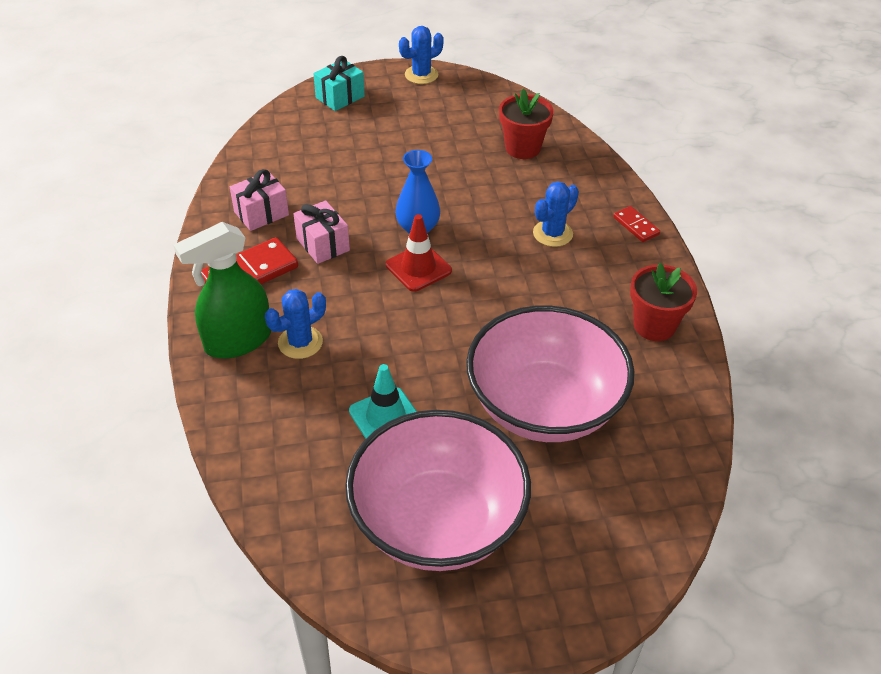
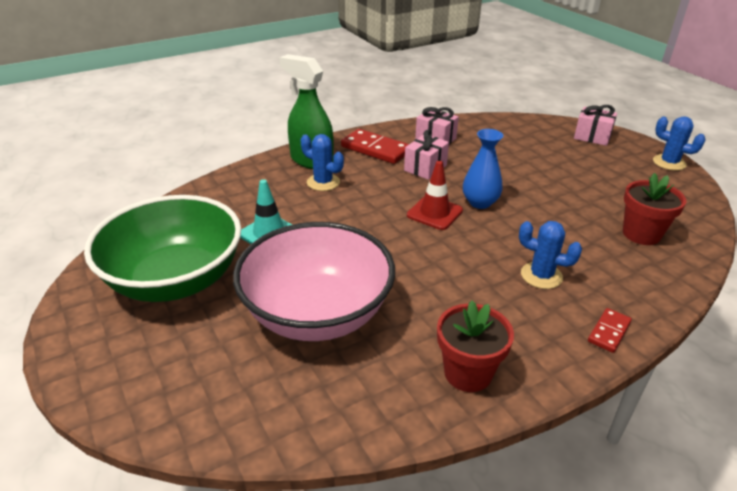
camera: 70 degrees right, 10 degrees down
(340, 97) = (592, 137): turquoise gift -> pink gift
(437, 521) = (175, 280): pink bowl -> green bowl

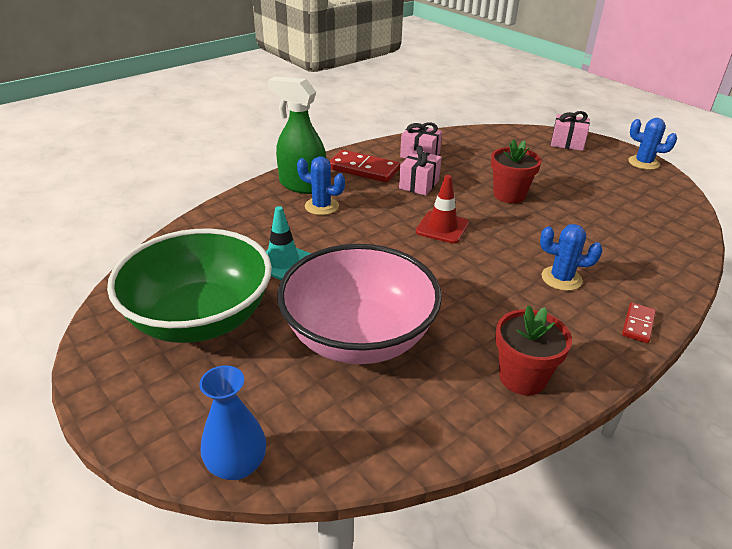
camera: 10 degrees left, 0 degrees up
(480, 202) = (482, 214): blue vase -> blue vase (237, 465)
(641, 234) = (639, 231): red flower pot -> red flower pot (509, 195)

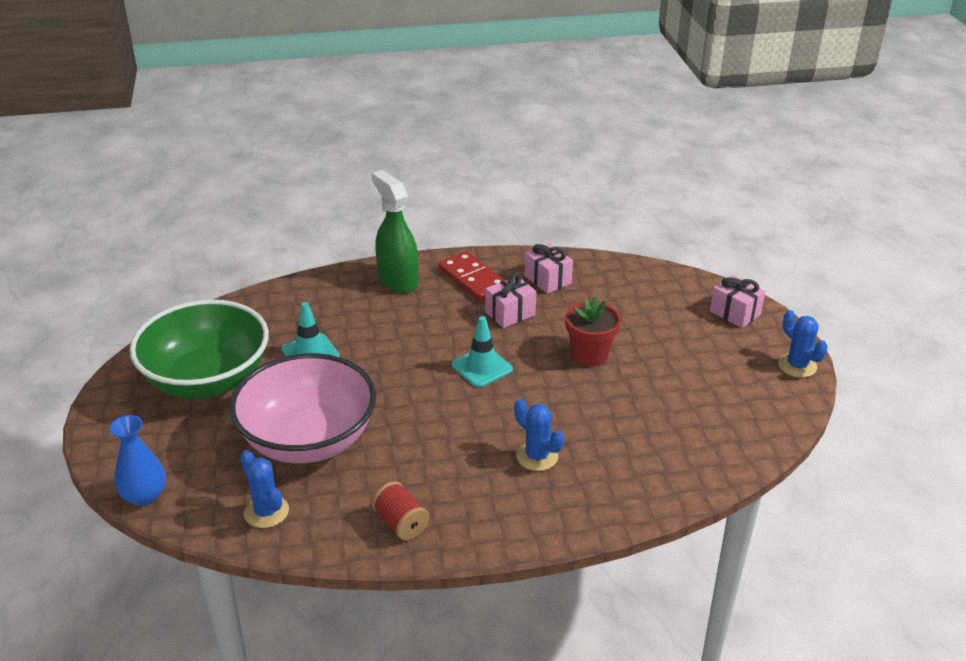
camera: 30 degrees right, 0 degrees up
(321, 206) = (394, 308): blue cactus -> blue cactus (266, 512)
(442, 227) = (482, 367): red traffic cone -> turquoise traffic cone
(522, 377) = (401, 523): red flower pot -> red spool
(638, 324) = (556, 523): red domino -> none

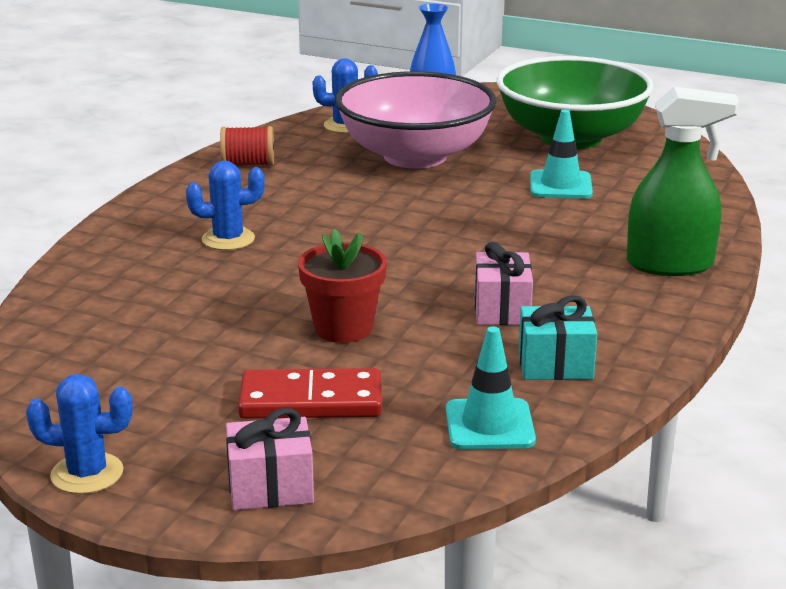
camera: 125 degrees right, 10 degrees down
(473, 279) = (617, 312): red domino -> red domino (311, 400)
(482, 367) = (413, 258): turquoise traffic cone -> turquoise traffic cone (489, 425)
(547, 280) = (555, 365): pink gift -> turquoise gift

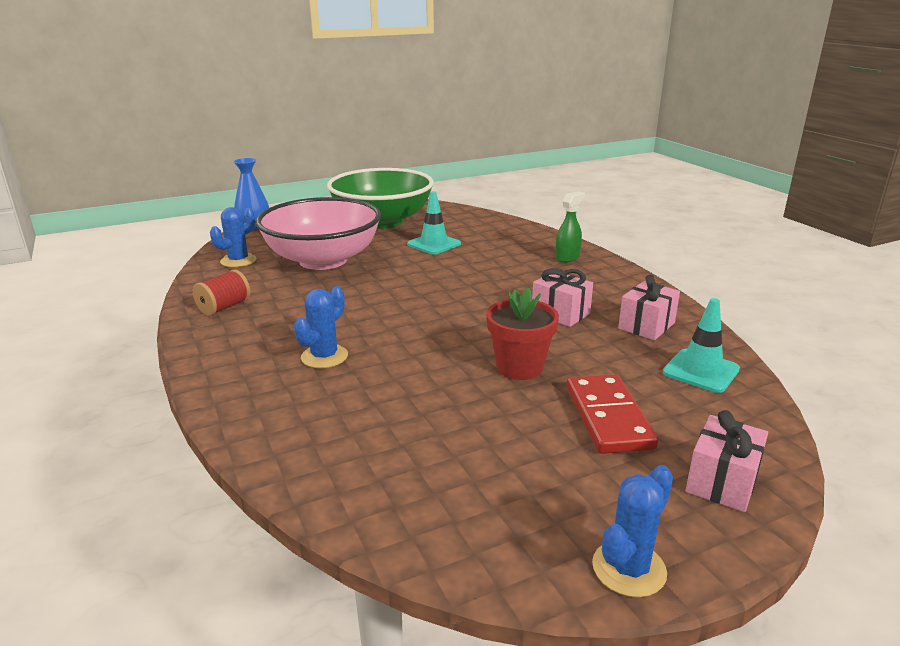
camera: 50 degrees left, 0 degrees up
(311, 400) = (608, 417): red domino -> red domino turned 45 degrees counterclockwise
(555, 365) = (646, 326): turquoise gift -> pink gift
(670, 265) = (567, 258): green spray bottle -> green spray bottle, size x0.57

